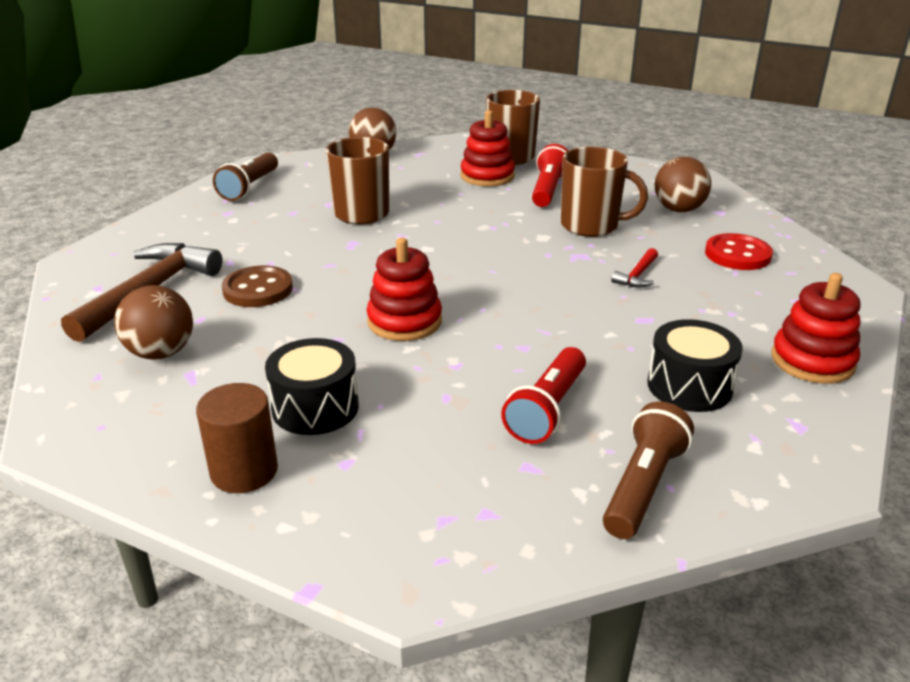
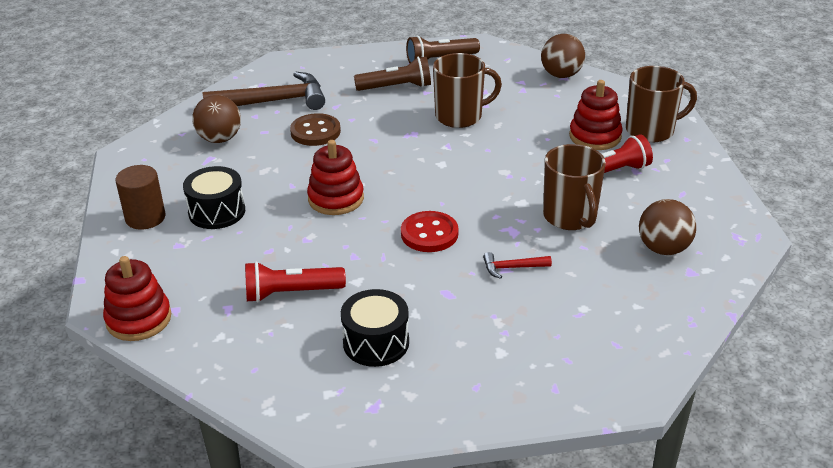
camera: 55 degrees right, 5 degrees up
(643, 486) = (245, 358): brown flashlight -> brown flashlight (396, 87)
(737, 255) = (614, 306): red button -> red button (429, 234)
(812, 361) = (472, 393): red stacking toy -> red stacking toy (139, 319)

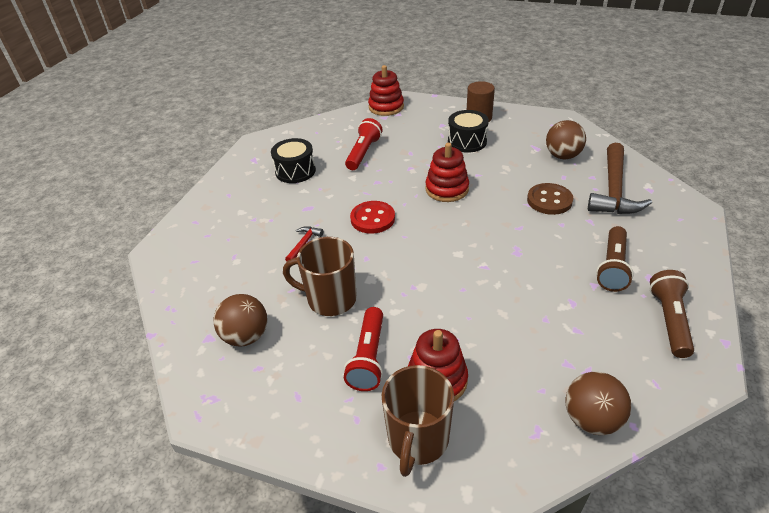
camera: 120 degrees right, 5 degrees up
(460, 116) = (532, 292): brown mug -> none

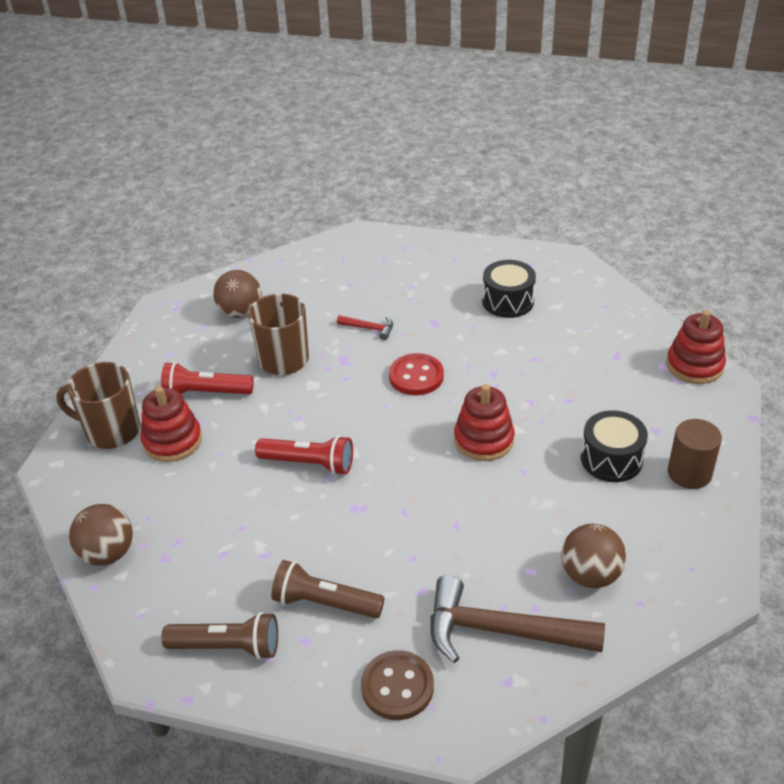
camera: 85 degrees right, 0 degrees up
(363, 153) = (559, 354): red flashlight -> red flashlight (309, 463)
(549, 200) = (467, 548): brown button -> brown button (397, 687)

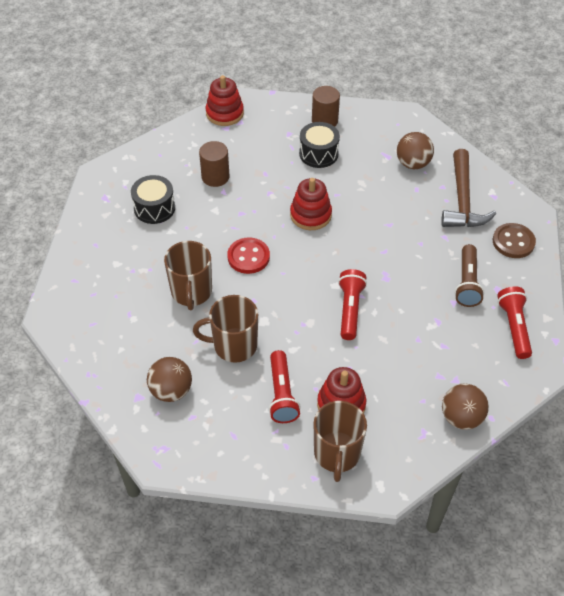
camera: 100 degrees left, 10 degrees up
(227, 647) = (514, 327): brown flashlight -> red flashlight
(369, 328) = (191, 292): red hammer -> brown mug
(562, 352) = (215, 177): none -> brown cylinder

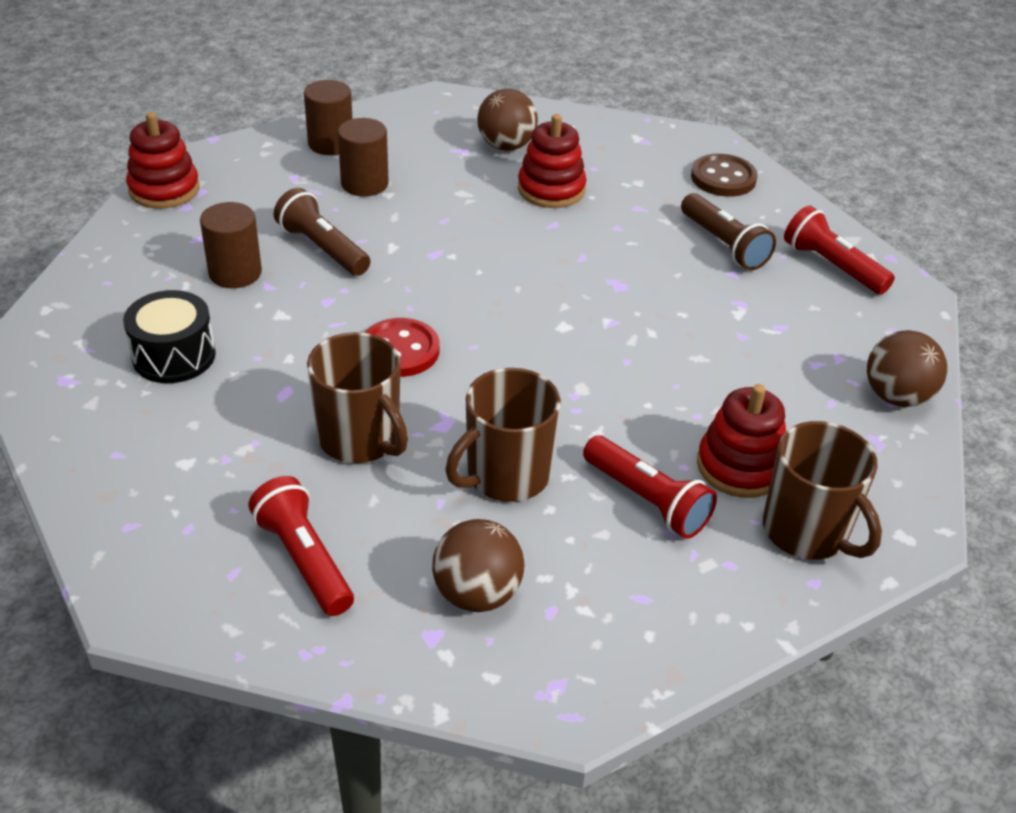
camera: 40 degrees left, 10 degrees down
(265, 183) = (323, 249): none -> brown flashlight
(310, 215) = (434, 259): red stacking toy -> red stacking toy (551, 189)
(318, 154) = (364, 184): black drum -> brown cylinder
(350, 310) = (617, 345): red flashlight -> red flashlight (304, 560)
(462, 200) = (613, 160): brown hammer -> none

